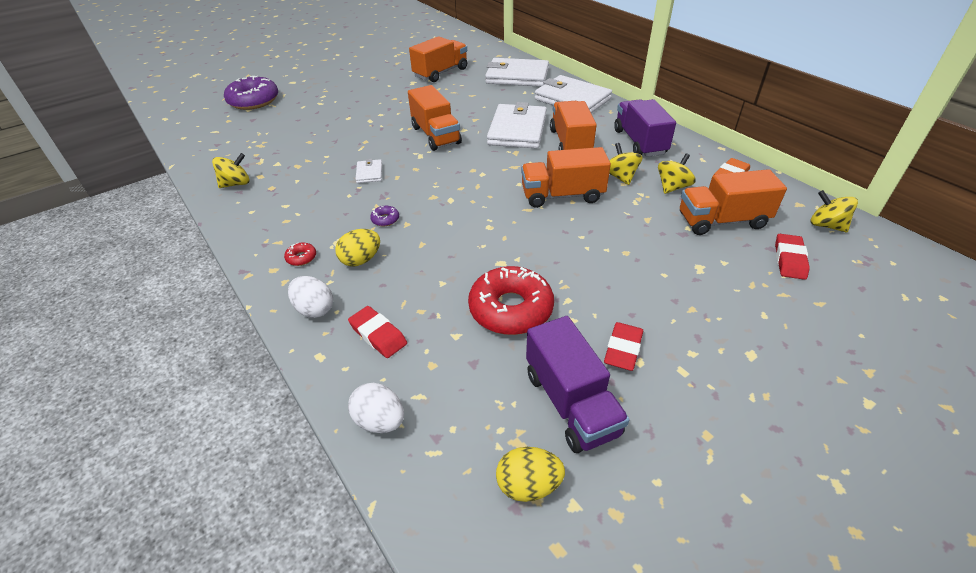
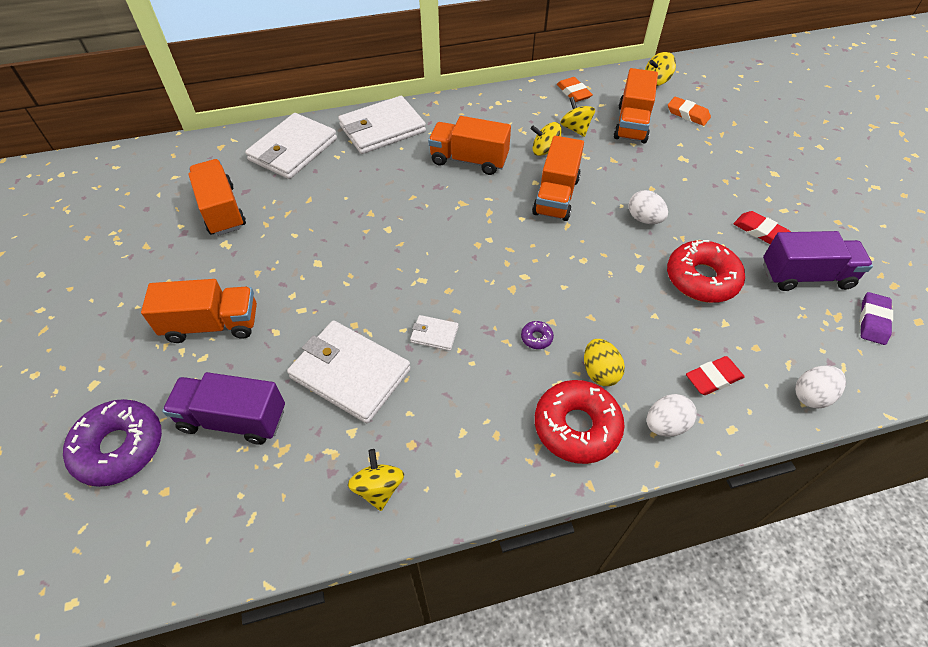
camera: 70 degrees left, 10 degrees up
(301, 258) = (576, 426): red donut -> red donut, size x2.46
(436, 135) = (385, 255): orange truck -> orange truck (212, 324)
(517, 130) = (418, 187): white wallet -> white wallet (350, 373)
(528, 485) = (873, 321): yellow egg -> purple eraser
(572, 254) = (644, 219): none -> white egg
(639, 142) = (495, 118): purple truck -> purple truck (233, 419)
(789, 260) = (687, 114): red eraser -> orange eraser

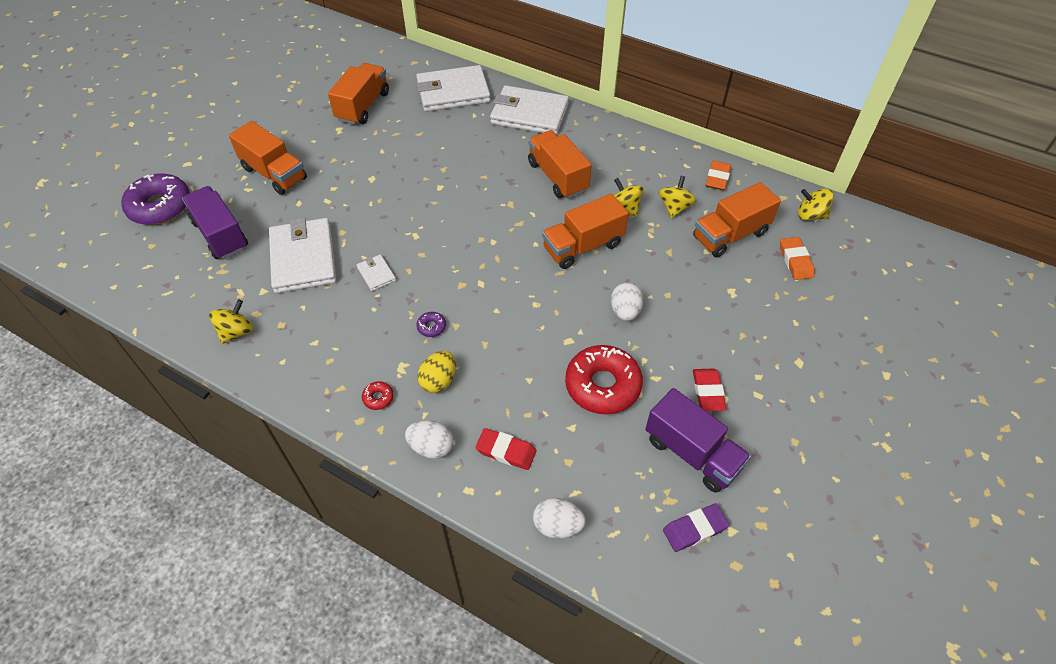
camera: 45 degrees right, 0 degrees up
(576, 426) = (378, 398): red donut -> red donut, size x0.41

